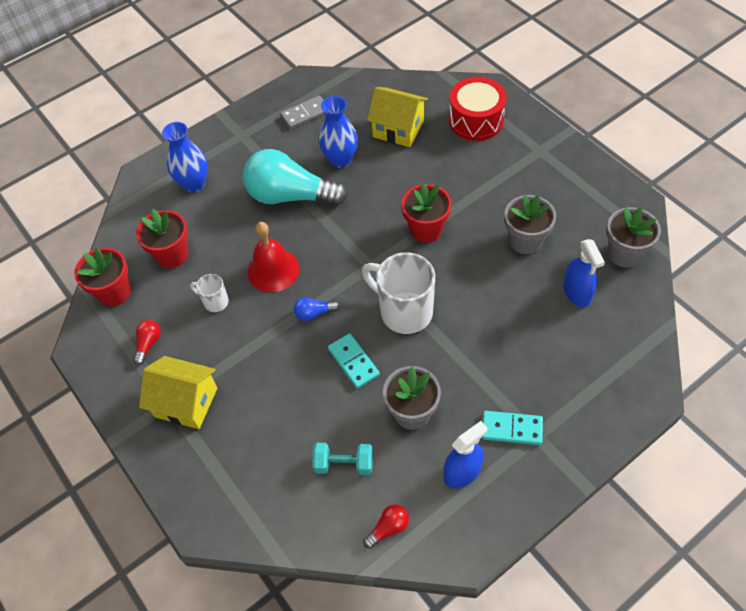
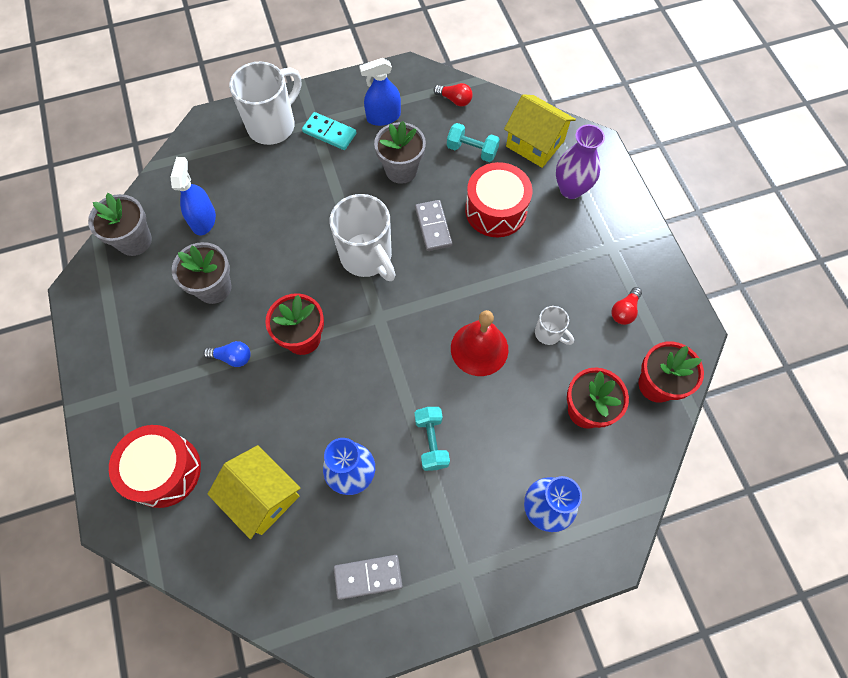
camera: 165 degrees left, 10 degrees up
(186, 402) = (595, 242): yellow house -> yellow house (535, 143)
(221, 454) = (571, 189): none -> purple vase
(290, 196) = (431, 442): turquoise light bulb -> turquoise dumbbell
(296, 401) = (496, 210): none -> red drum
(314, 313) = (453, 285): blue light bulb -> blue light bulb (232, 357)
(353, 362) = (433, 227): turquoise domino -> grey domino
(388, 528) = (454, 100): red light bulb -> red light bulb turned 135 degrees counterclockwise
(578, 416) = (273, 125): none -> white mug

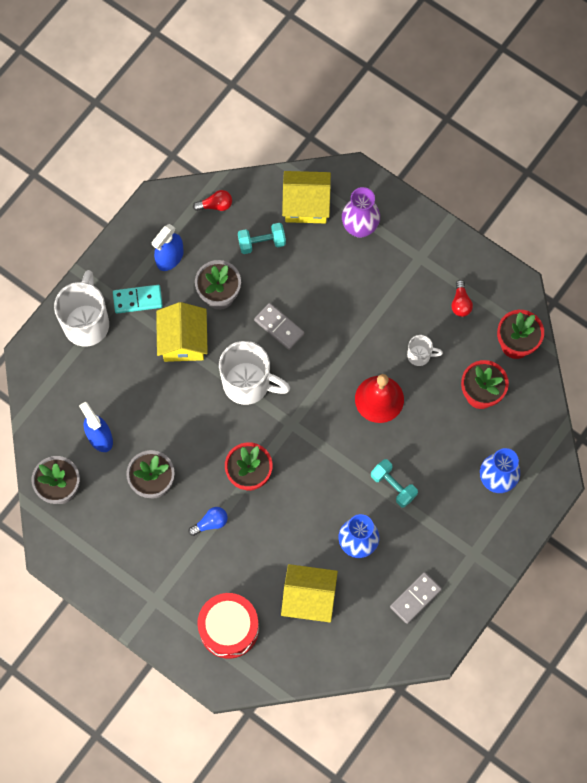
camera: 35 degrees left, 5 degrees up
(340, 187) = (183, 341): none -> yellow house
(496, 210) = (316, 282): red drum -> none

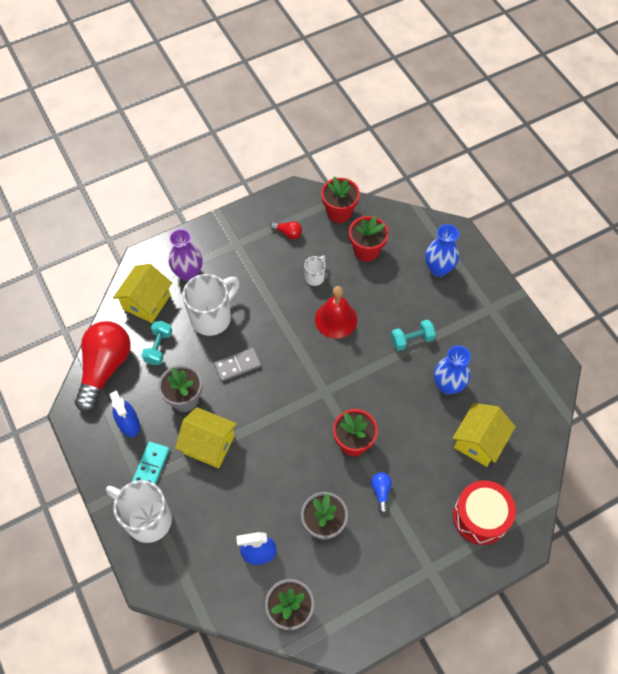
camera: 65 degrees left, 10 degrees down
(215, 205) = (105, 368): red light bulb -> red light bulb, size x2.47
(248, 384) = (274, 409): white mug -> white mug (212, 317)
(415, 598) = (510, 363): grey domino -> none

